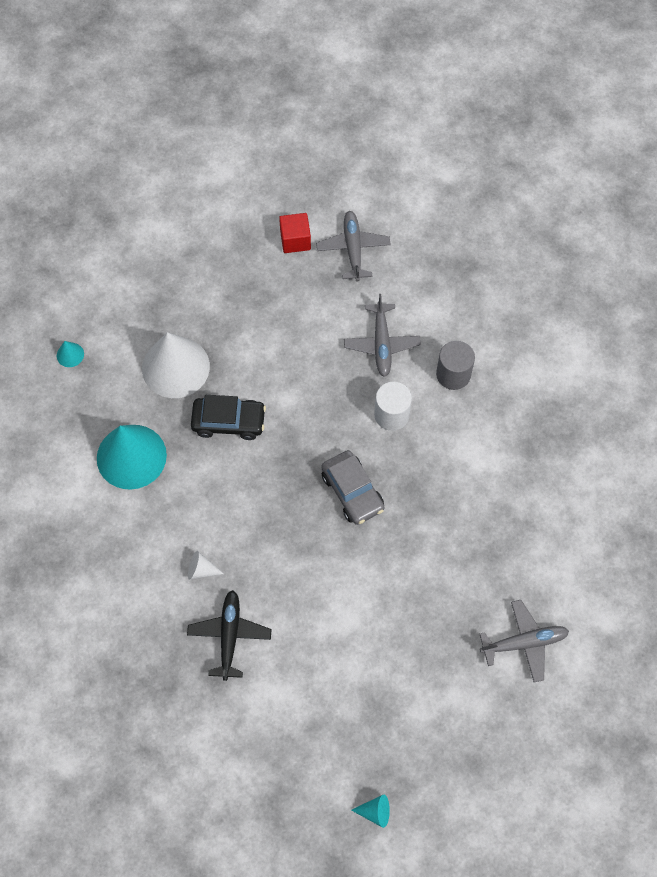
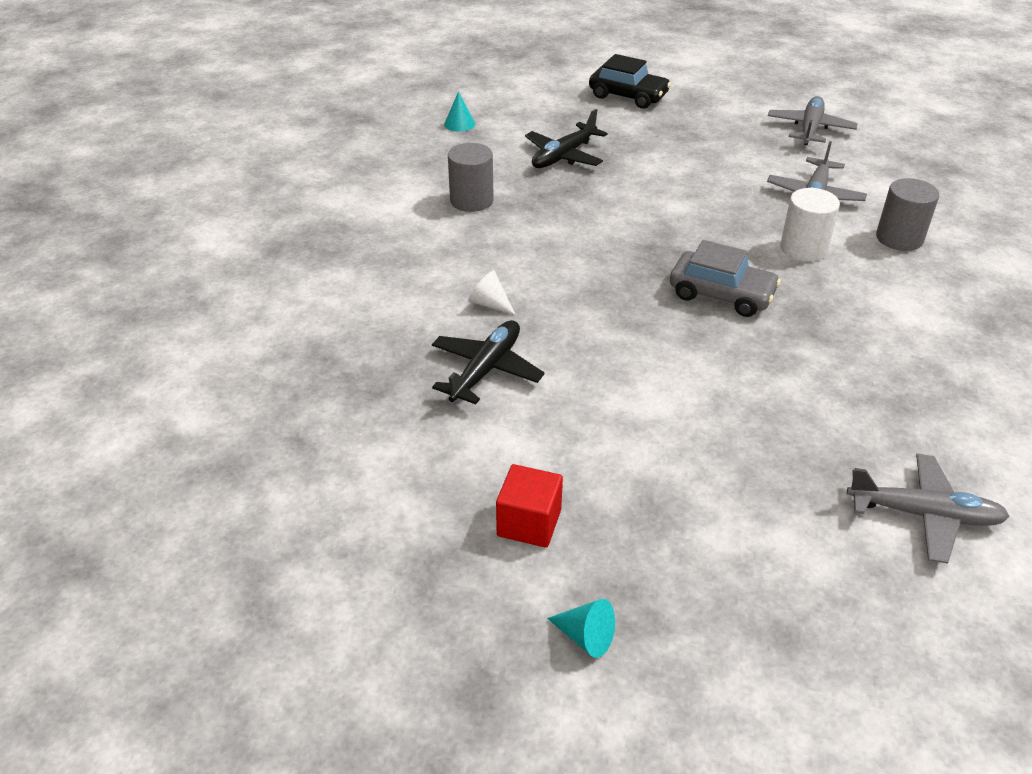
camera: 25 degrees right, 25 degrees down
(131, 456) = (471, 200): turquoise cone -> grey cylinder
(175, 367) = (564, 156): white cone -> black plane
(229, 422) = (598, 205): black car -> black car (628, 96)
(295, 240) = (746, 110): red cube -> red cube (529, 523)
(352, 492) = (721, 294): grey car -> grey car turned 60 degrees counterclockwise

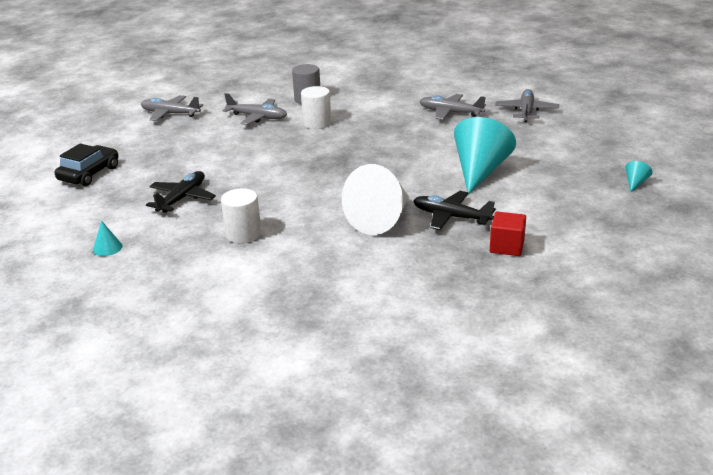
camera: 90 degrees left, 10 degrees down
(471, 200) = (243, 234): grey cylinder -> white cylinder
(489, 304) = (381, 219): white cone -> white cone, size x2.46
(529, 523) = (572, 198): red cube -> red cube (507, 246)
(564, 156) = (182, 198): black plane -> black plane turned 105 degrees counterclockwise
(639, 415) = (479, 171): none -> turquoise cone
(721, 294) = (365, 147): grey car -> none
(886, 399) = (450, 112): none -> grey plane

